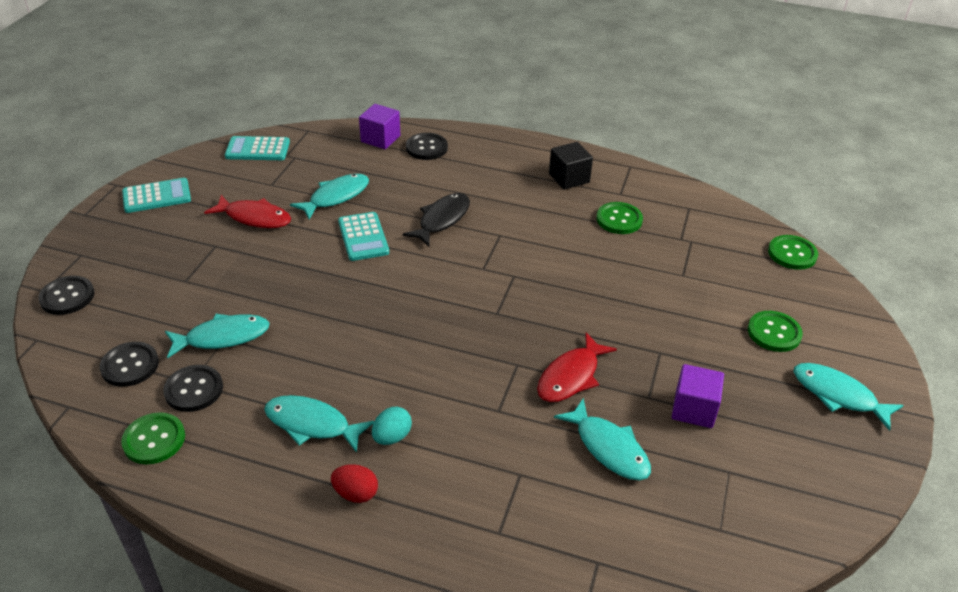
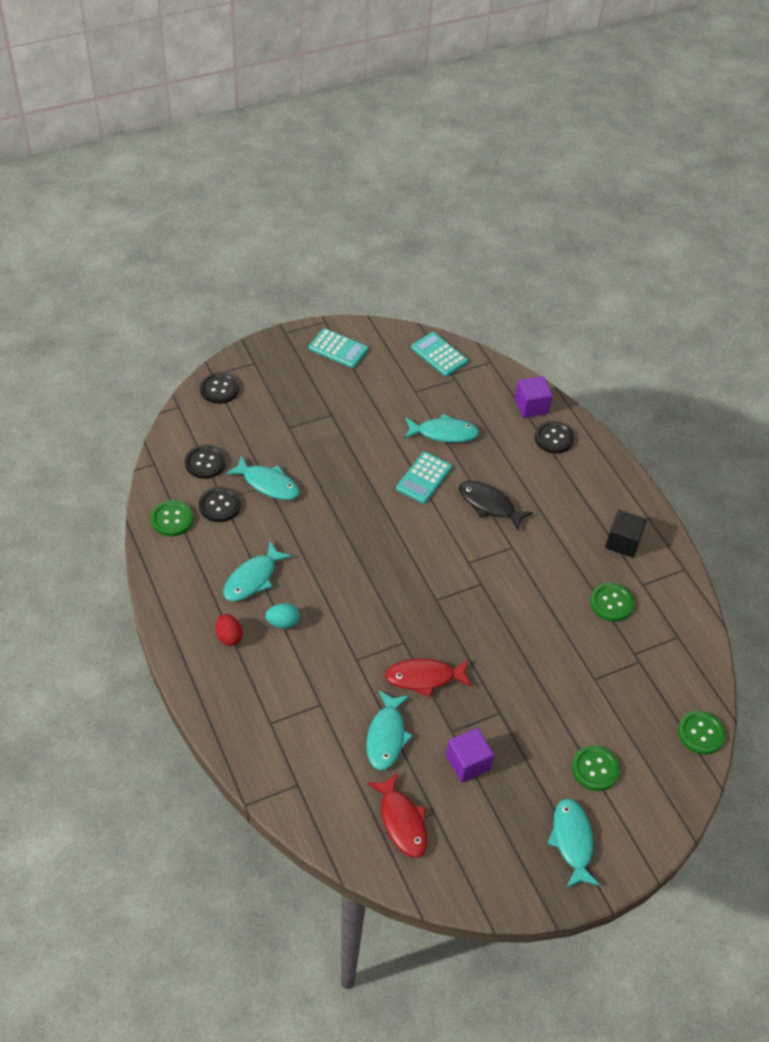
camera: 45 degrees right, 10 degrees up
(254, 218) = (376, 411): red fish -> red fish (402, 821)
(312, 424) = (253, 578): turquoise fish -> turquoise fish turned 120 degrees counterclockwise
(442, 220) = (489, 505): black fish -> black fish turned 135 degrees counterclockwise

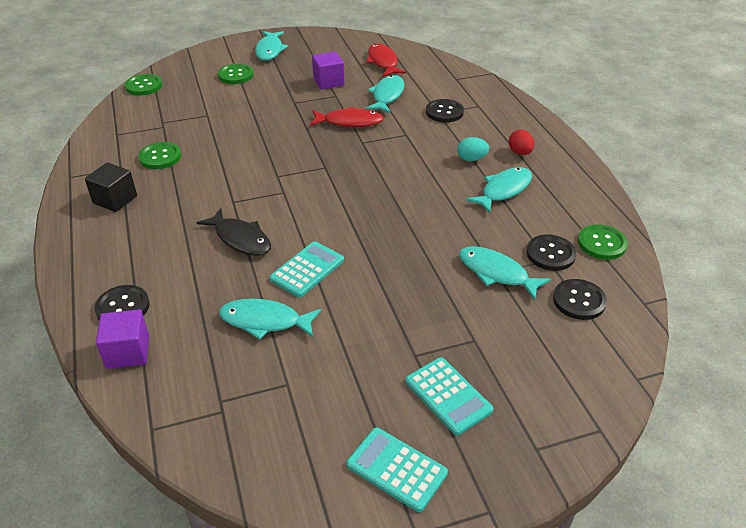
camera: 170 degrees left, 10 degrees down
(219, 389) = (583, 404): black button -> black button (444, 112)
(439, 355) = (230, 447): turquoise calculator -> turquoise calculator (448, 396)

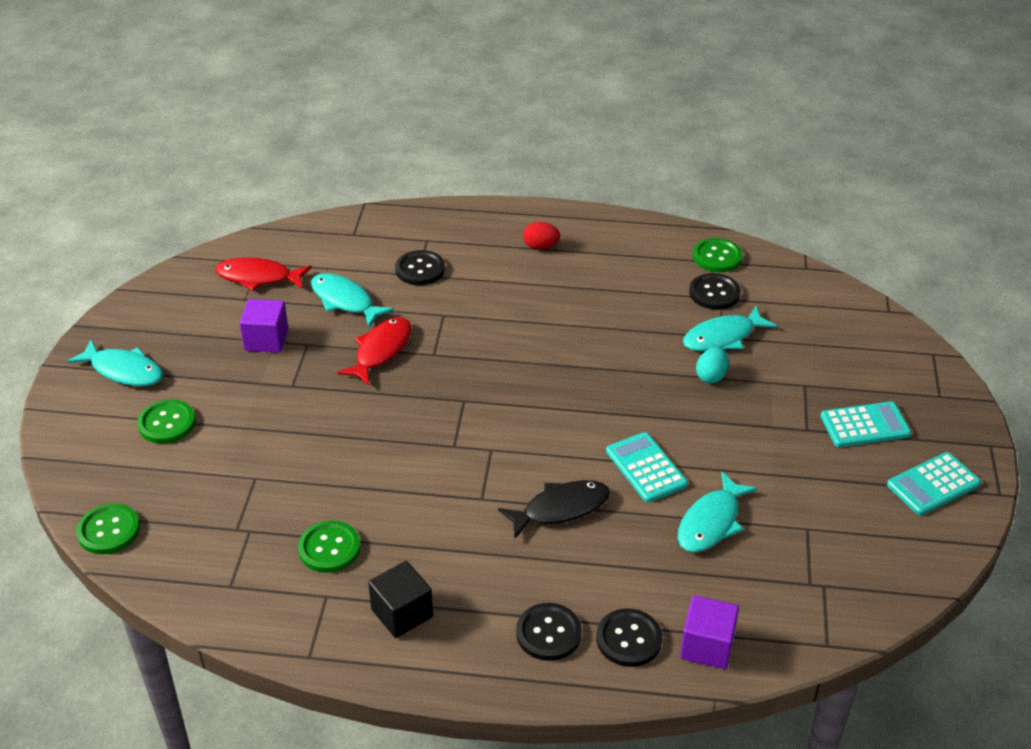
camera: 65 degrees left, 0 degrees up
(471, 159) = (528, 284): turquoise egg -> turquoise egg (711, 376)
(503, 190) = (598, 283): turquoise fish -> none
(579, 301) = (785, 303): black button -> black button (548, 633)

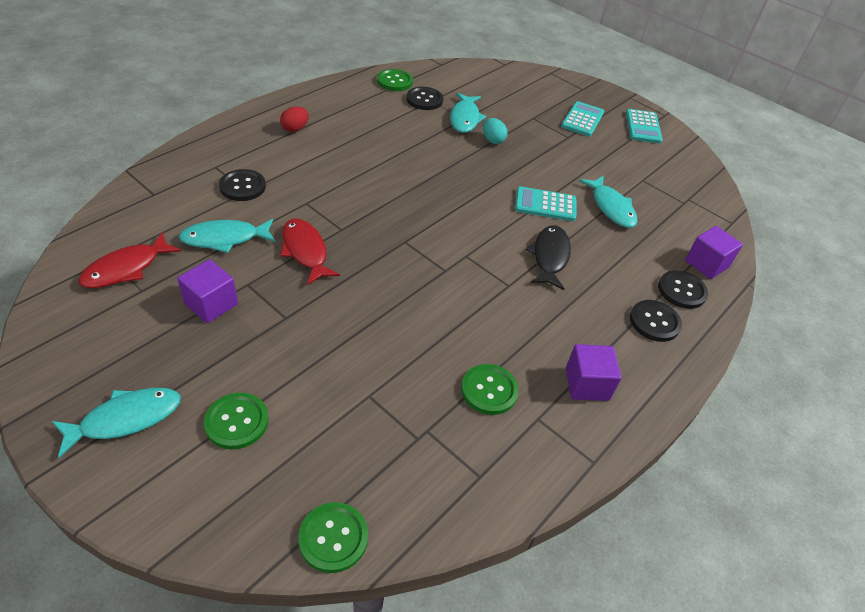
camera: 60 degrees left, 5 degrees up
(402, 613) = (587, 384): black cube -> purple cube

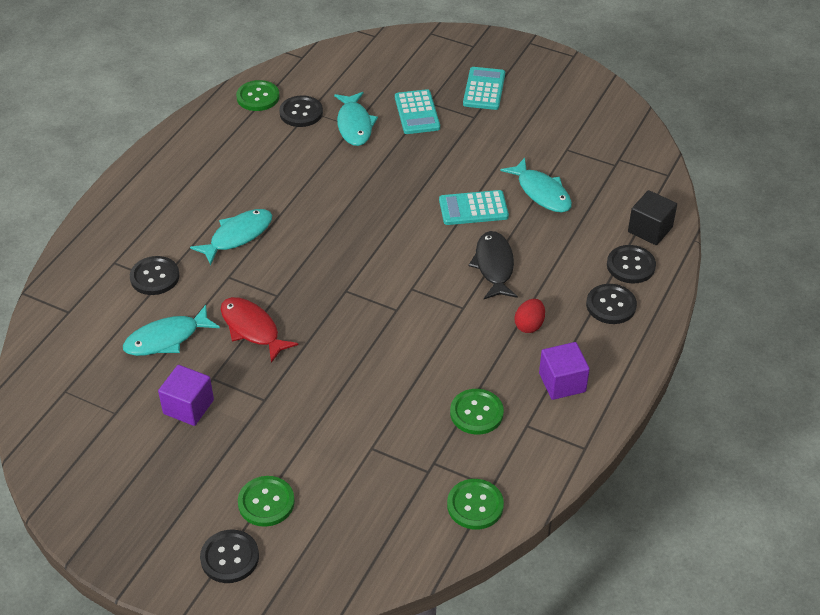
camera: 10 degrees left, 0 degrees up
(125, 419) = (169, 527): turquoise fish -> turquoise fish (238, 236)
(126, 268) = (88, 396): red fish -> none
(168, 472) = (230, 557): none -> black button
(295, 129) = (175, 192): red egg -> red egg (529, 325)
(333, 538) = (389, 566): green button -> green button (475, 505)
(492, 140) = (394, 145): turquoise egg -> none
(643, 127) = (553, 80): turquoise calculator -> turquoise calculator (417, 112)
(706, 264) = (650, 229): purple cube -> black cube

